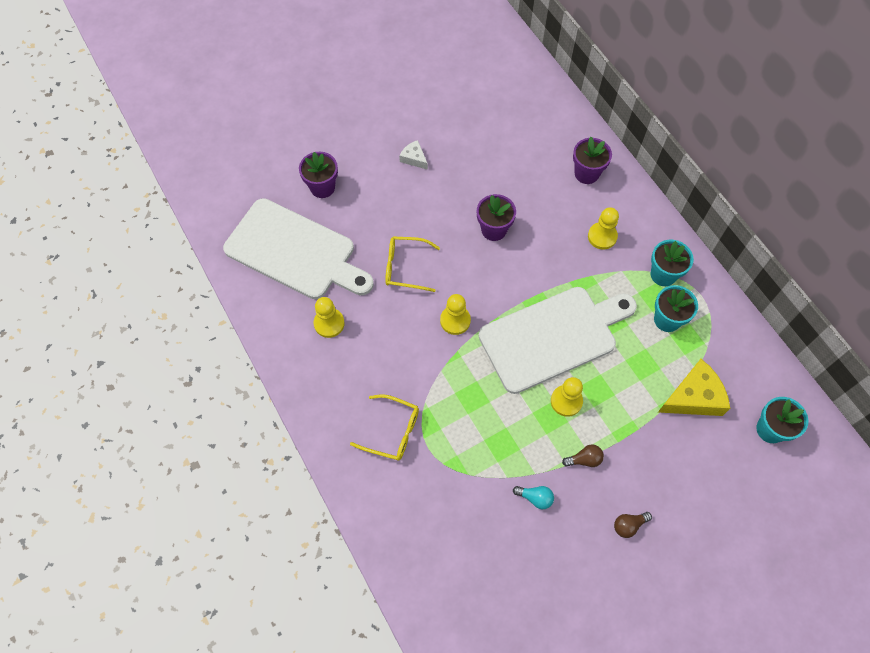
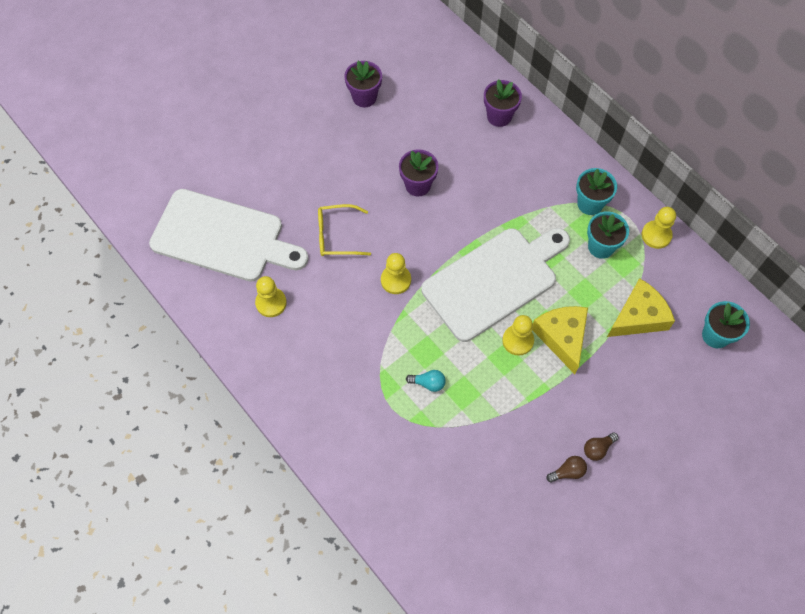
camera: 10 degrees left, 0 degrees up
(322, 187) = (239, 169): purple flower pot -> purple flower pot (364, 97)
(392, 431) = (353, 398): yellow glasses -> none
(414, 158) = (325, 126): white cheese -> none
(535, 498) = (504, 438): turquoise light bulb -> turquoise light bulb (428, 383)
(584, 459) = (545, 393): brown light bulb -> brown light bulb (568, 472)
(602, 236) = (525, 176): yellow pawn -> yellow pawn (656, 235)
(612, 405) = (562, 337): none -> yellow cheese

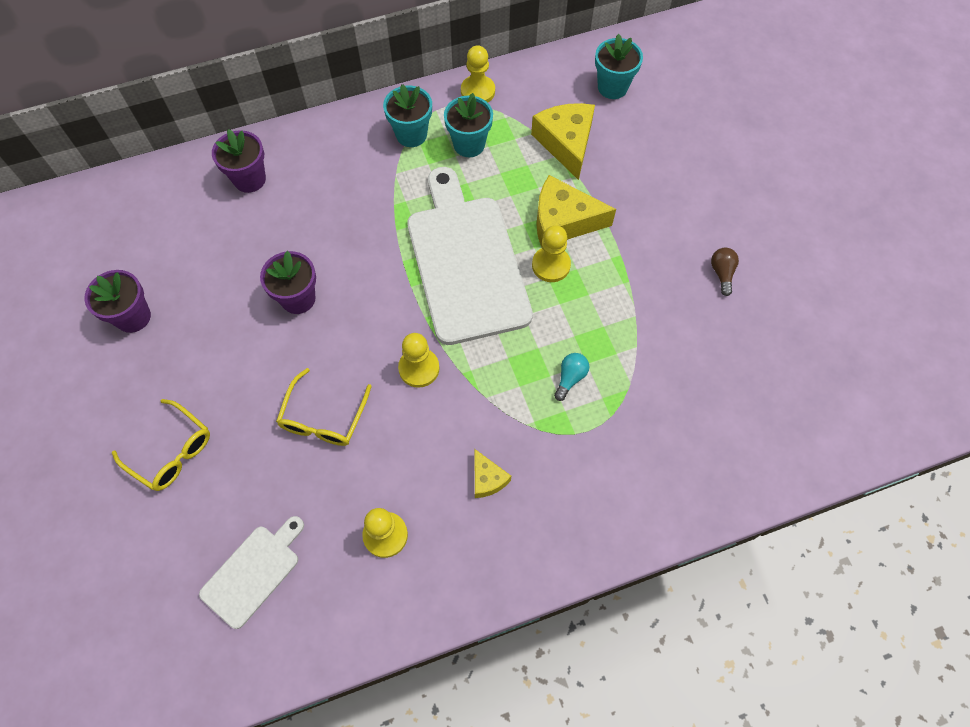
camera: 70 degrees left, 0 degrees up
(223, 237) = (253, 572): white cutting board -> white cutting board, size x0.50
(282, 159) = (170, 451): none -> yellow glasses
(331, 352) = (487, 479): none -> yellow cheese
(598, 448) = (703, 236): brown light bulb -> none

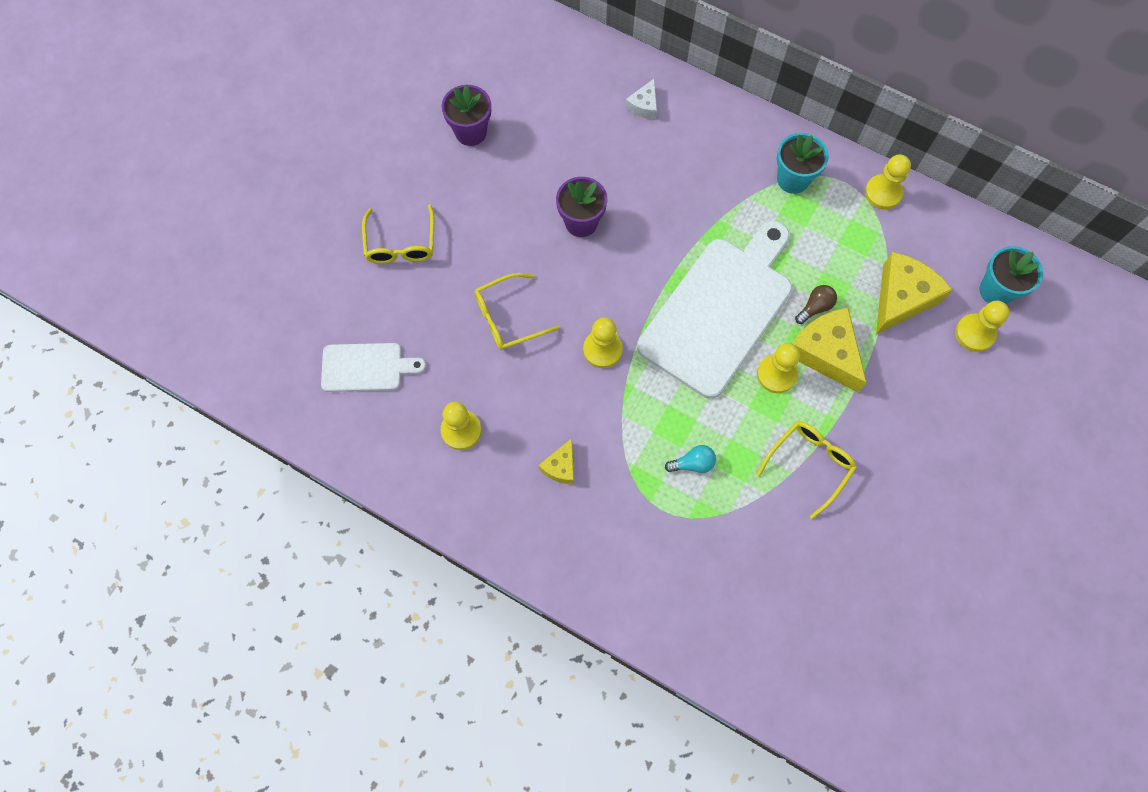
camera: 50 degrees right, 5 degrees up
(249, 179) = (644, 105): purple flower pot -> white cheese
(469, 144) = (826, 227): turquoise flower pot -> none
(632, 123) = (974, 333): none -> yellow pawn
(639, 300) = (809, 465): none -> yellow glasses
(722, 273) = (896, 512): brown light bulb -> brown light bulb (815, 307)

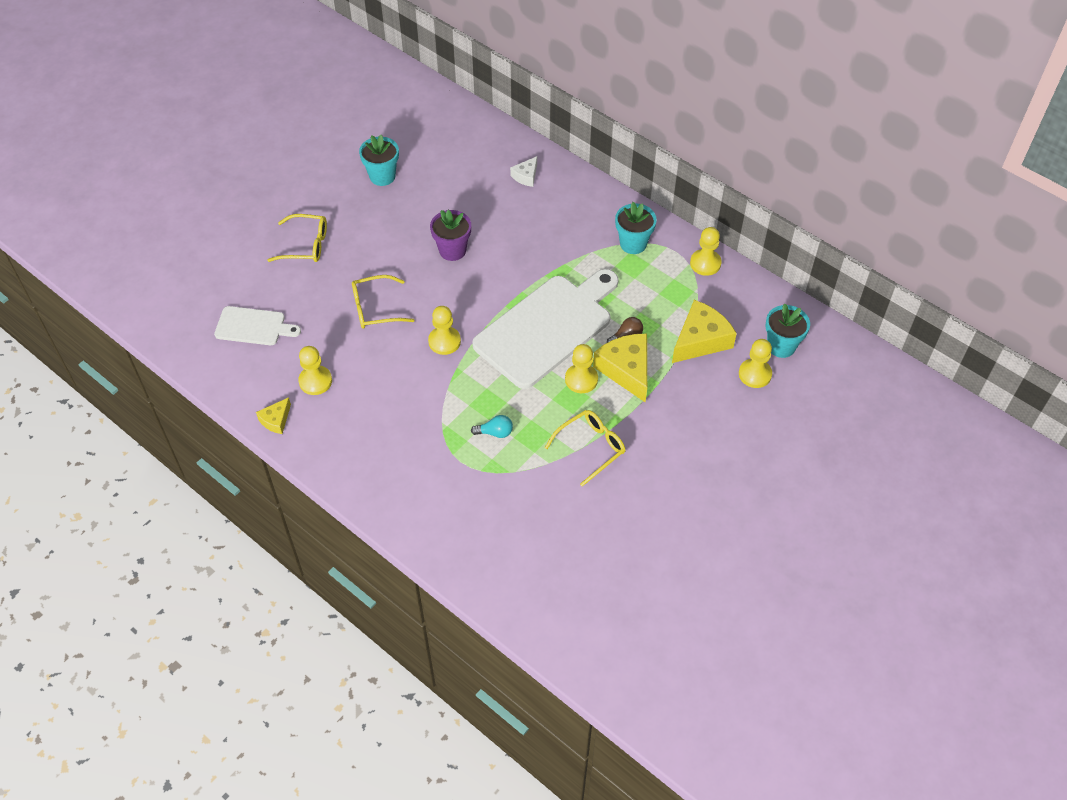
camera: 10 degrees right, 15 degrees down
(401, 243) = (305, 245): yellow glasses -> yellow glasses turned 90 degrees counterclockwise
(471, 132) = (382, 176): purple flower pot -> turquoise flower pot
(560, 466) = (387, 418): yellow cheese -> yellow cheese (276, 420)

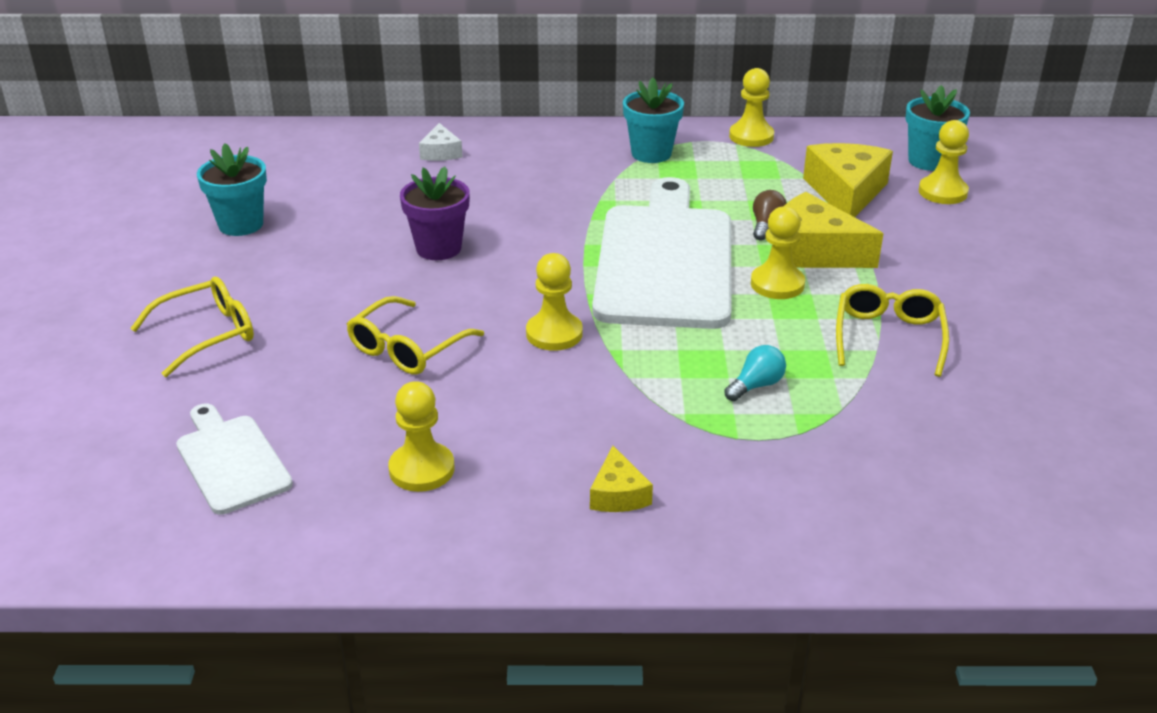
camera: 40 degrees left, 20 degrees down
(253, 326) = (231, 460): white cutting board -> white cutting board turned 90 degrees counterclockwise
(276, 420) = (417, 550): yellow cheese -> yellow cheese (618, 494)

